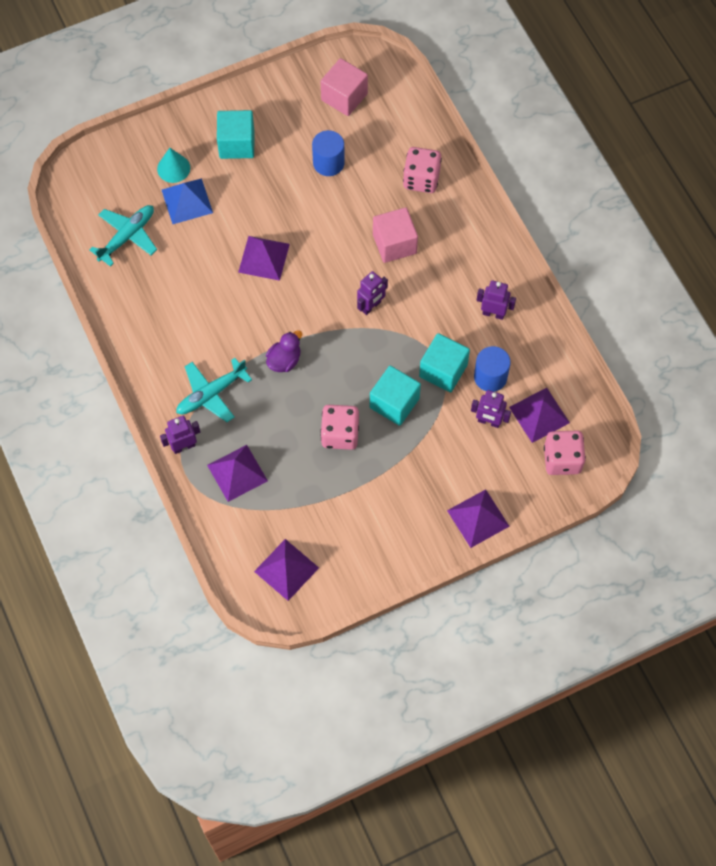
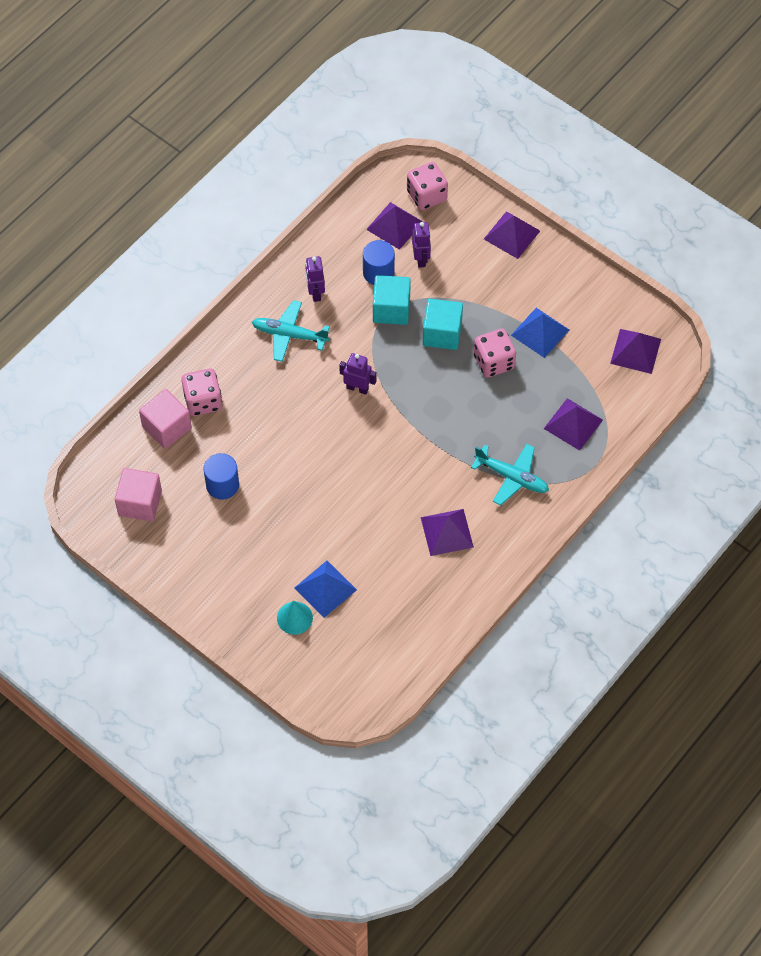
camera: 115 degrees left, 5 degrees down
(127, 237) = (391, 623): turquoise plane -> turquoise plane (289, 335)
(183, 446) = (573, 476): purple robot -> none
(237, 144) = (239, 574): turquoise cube -> none
(264, 258) = (353, 495): purple pyramid -> purple pyramid (447, 532)
(284, 360) = (448, 434): purple duck -> none
(352, 491) = (540, 332): none -> blue pyramid
(394, 244) = (283, 395): pink cube -> pink cube (167, 427)

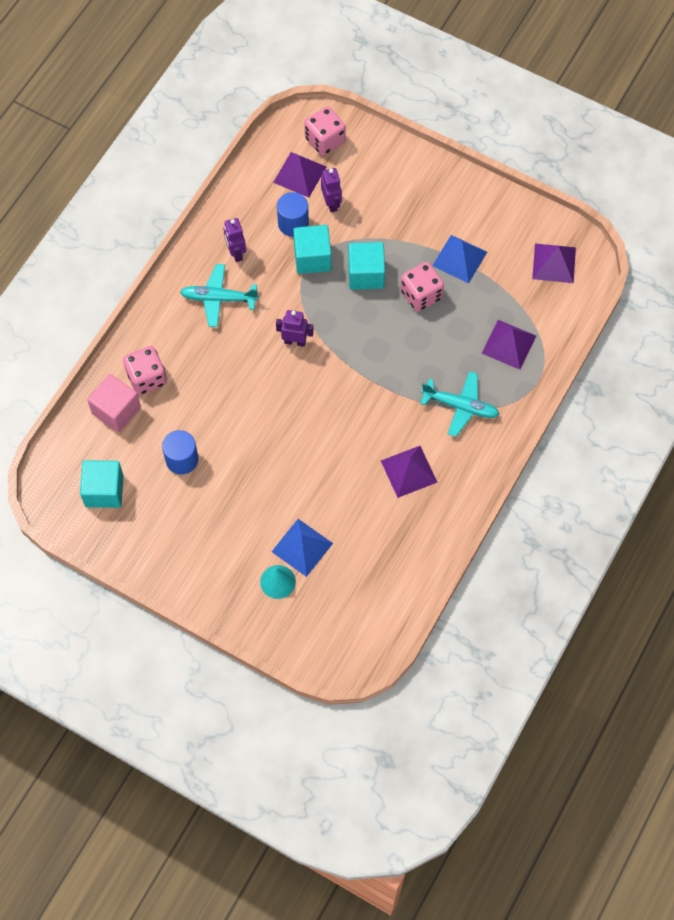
camera: 10 degrees left, 5 degrees up
(140, 503) = (104, 491): pink cube -> turquoise cube
(512, 235) = (414, 166): purple pyramid -> none

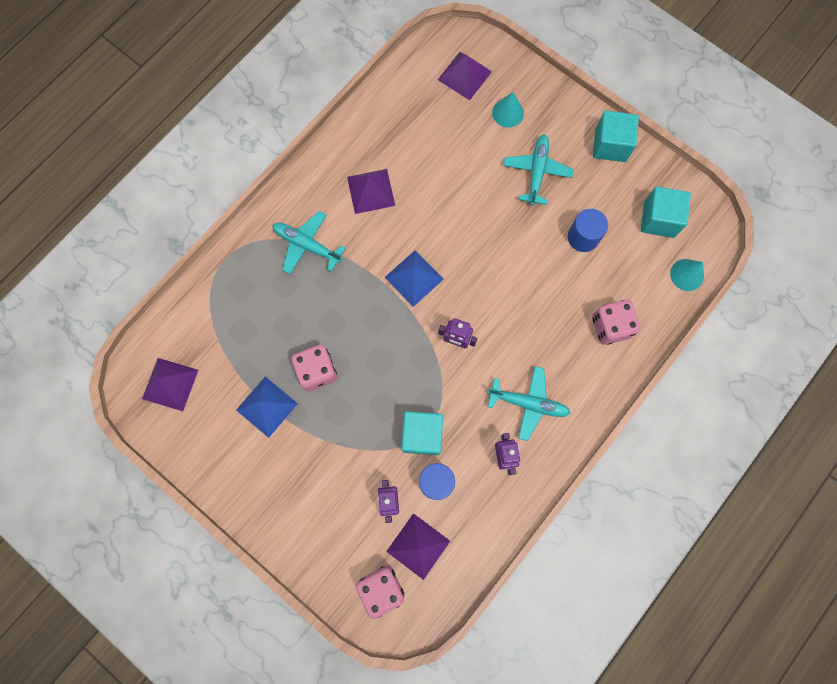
camera: 170 degrees left, 10 degrees up
(73, 439) = (687, 274): none -> turquoise cone
(116, 410) = (643, 297): pink cube -> none
(237, 520) = (536, 172): none -> turquoise plane
(302, 547) = (481, 138): blue pyramid -> blue pyramid (414, 278)
(366, 274) = (369, 405): turquoise cube -> turquoise cube (610, 145)
(509, 344) = (242, 301): purple pyramid -> purple pyramid (464, 75)

